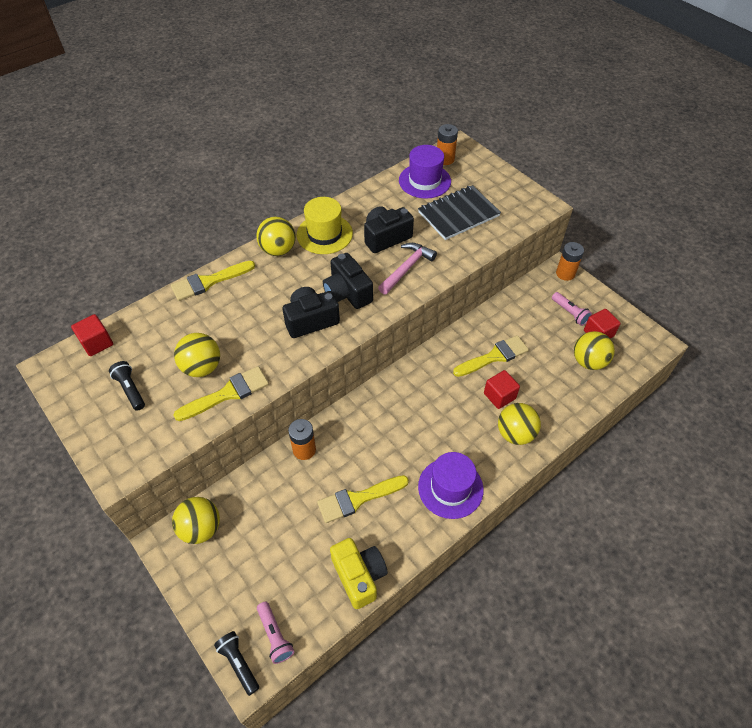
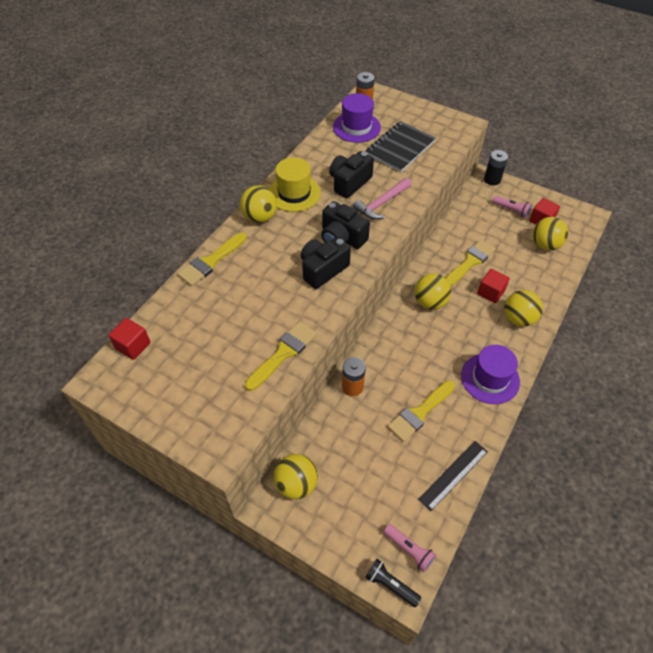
camera: 20 degrees left, 0 degrees up
(130, 390) = (190, 377): black flashlight -> none
(202, 367) = (247, 338): yellow ball -> yellow ball (430, 302)
(359, 576) = (453, 475): yellow camera -> black ruler
(407, 268) = (381, 203): pink hammer -> pink hammer turned 150 degrees counterclockwise
(565, 273) = (492, 180): orange battery -> black battery

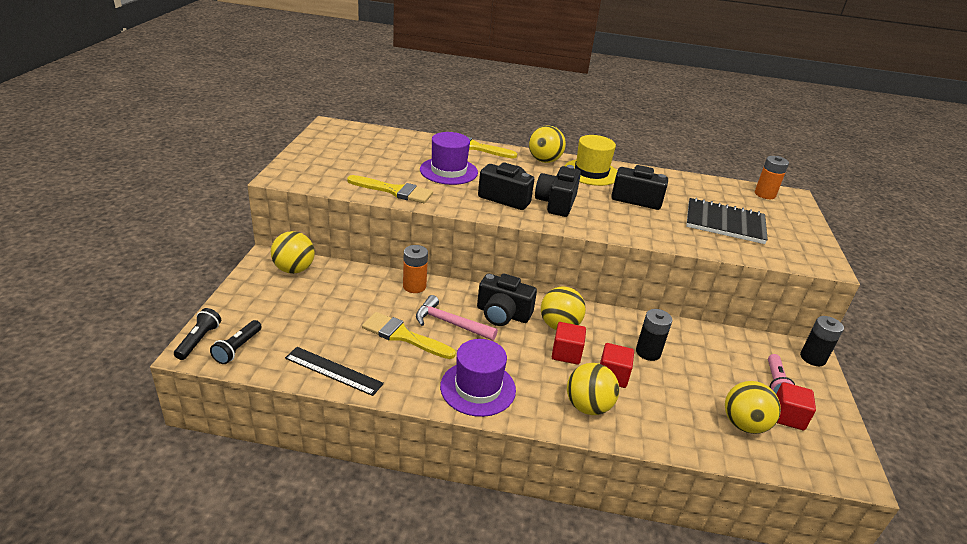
camera: 65 degrees right, 20 degrees down
(133, 346) = (368, 131): red cube -> red cube (566, 353)
(356, 127) = (724, 194): purple hat -> purple hat (448, 171)
(381, 203) = (626, 220): pink hammer -> pink hammer (450, 323)
(407, 334) = (502, 314): none -> black camera
(409, 550) = (238, 348): pink flashlight -> black flashlight
(470, 262) = (648, 352): yellow brush -> black battery

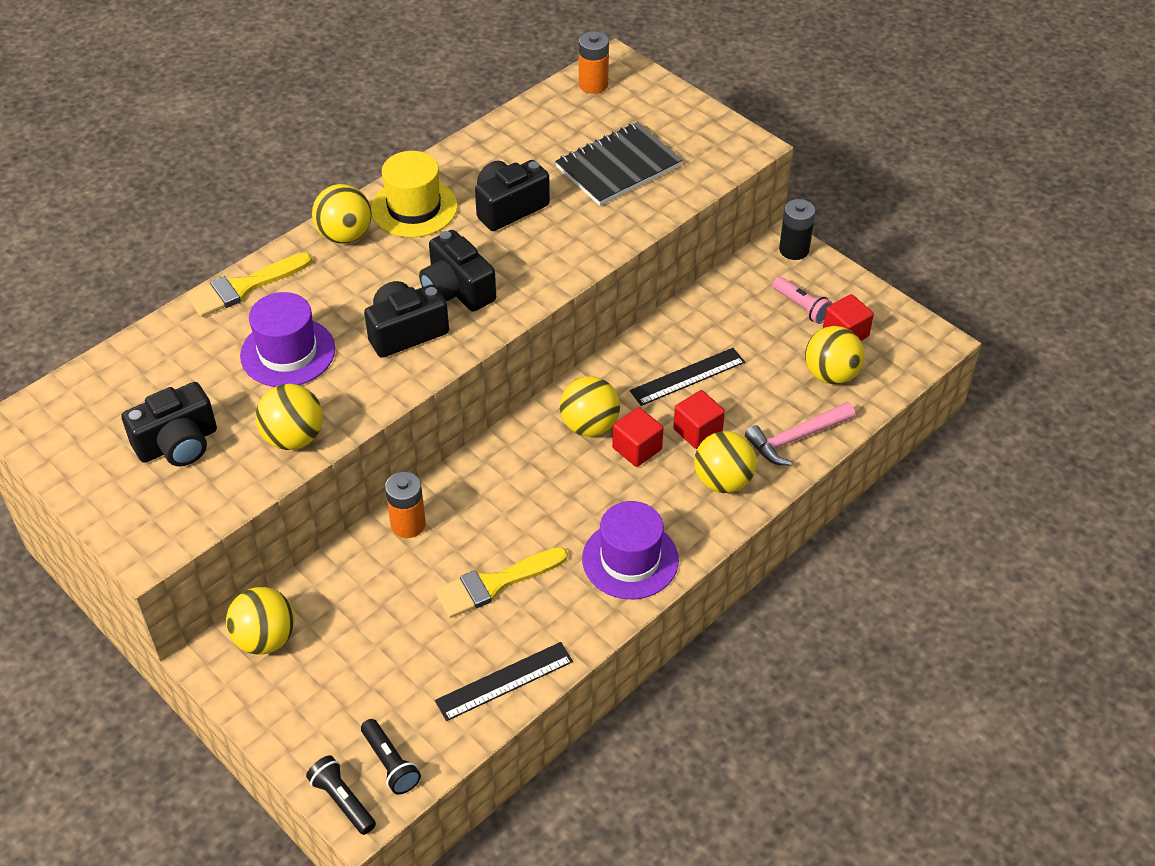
camera: 50 degrees left, 15 degrees up
(394, 191) = (293, 438): yellow brush -> yellow ball
(450, 323) = (506, 526): pink hammer -> pink hammer (795, 438)
(502, 314) = (529, 466): black camera -> black camera (178, 444)
(648, 352) = (687, 376): black battery -> black ruler

